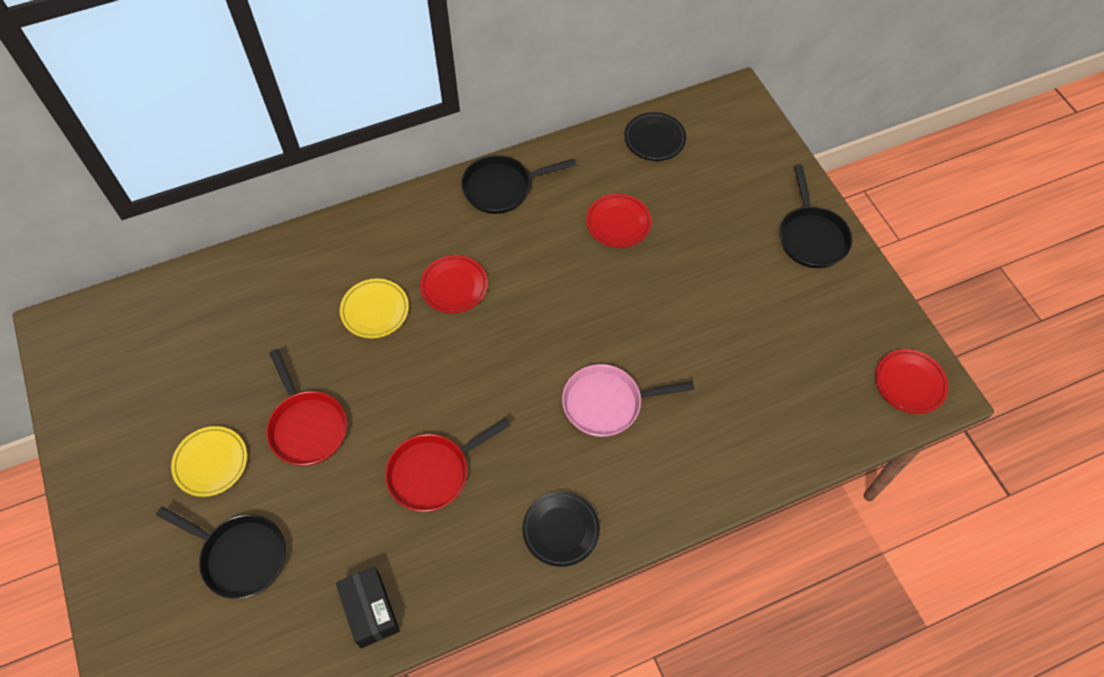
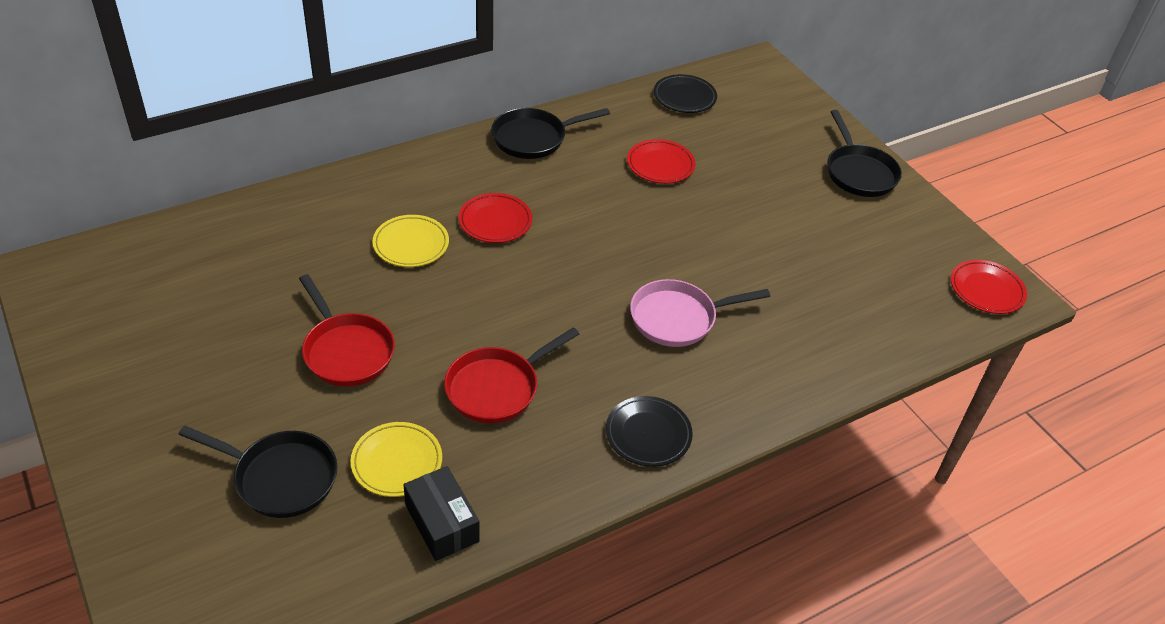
camera: 10 degrees left, 15 degrees down
(211, 463) = (237, 389): yellow plate -> yellow plate (397, 462)

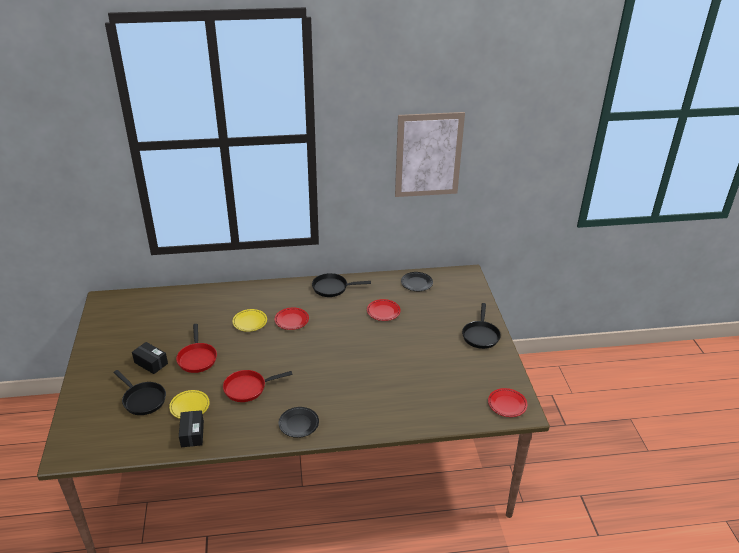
camera: 25 degrees right, 10 degrees down
(246, 388) = (151, 363): none -> black box
(678, 318) = (345, 380): pink pan -> none

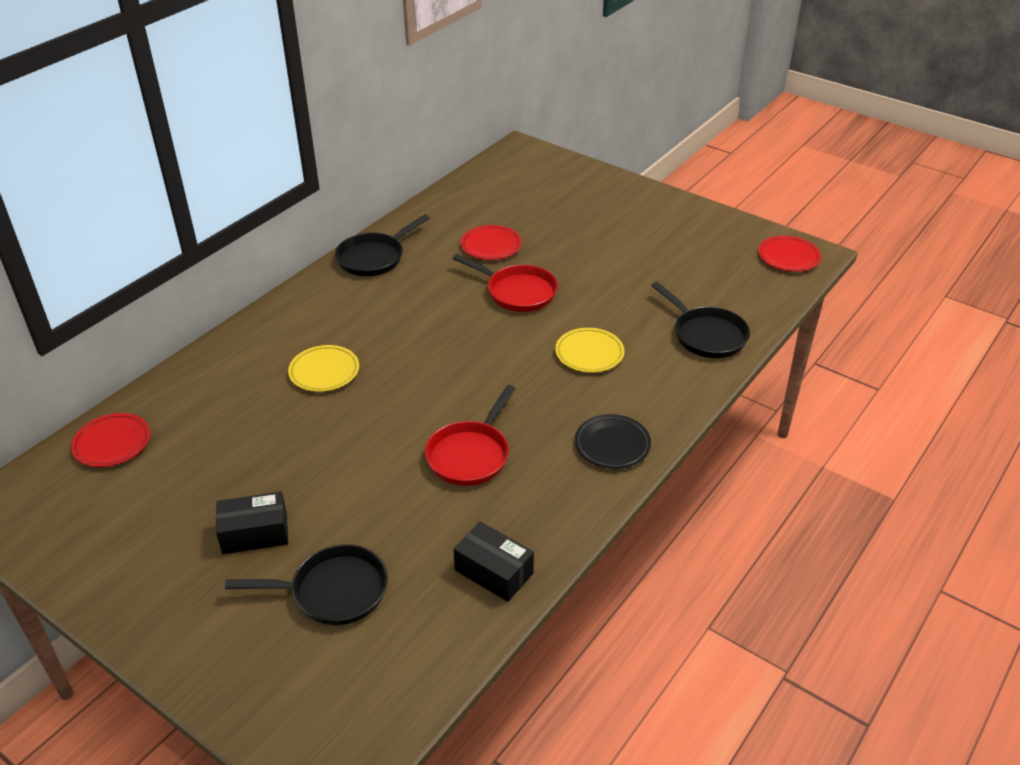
camera: 45 degrees left, 5 degrees up
(189, 406) = (425, 541): yellow plate -> yellow plate (589, 353)
(197, 358) = (324, 473): red pan -> red pan (517, 292)
(291, 320) = (384, 331): red plate -> red plate (112, 443)
(416, 283) = (477, 190): black plate -> none
(480, 335) = (645, 204): black pan -> black pan (706, 335)

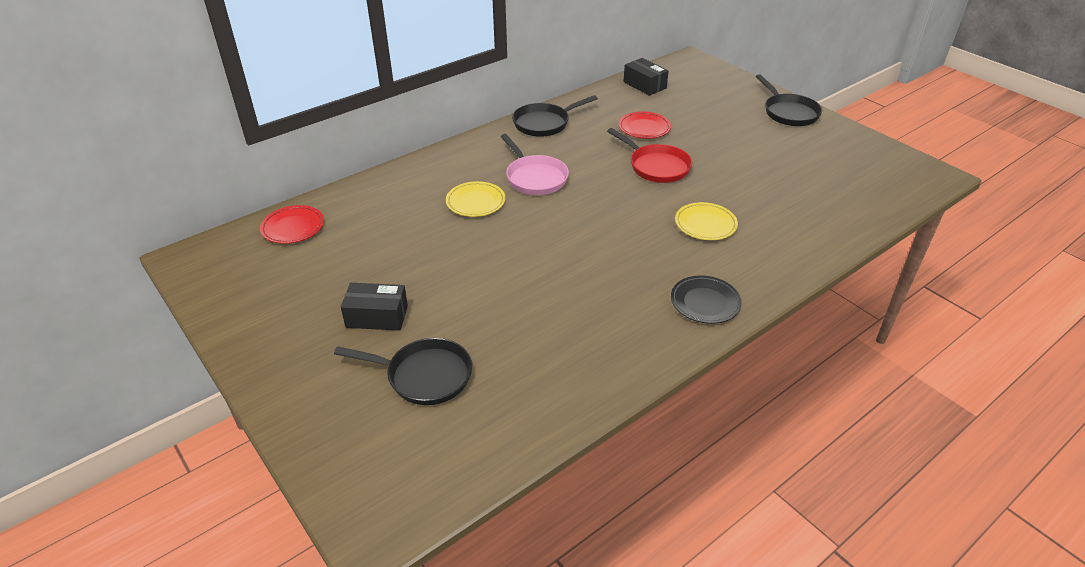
camera: 15 degrees right, 0 degrees up
(384, 329) = (535, 178): none -> pink pan
(470, 455) = (576, 288): red pan -> none
(494, 572) = (566, 388): black box -> black box (644, 85)
(706, 335) = (817, 226): black pan -> black pan (789, 113)
(788, 257) = (912, 174): red plate -> none

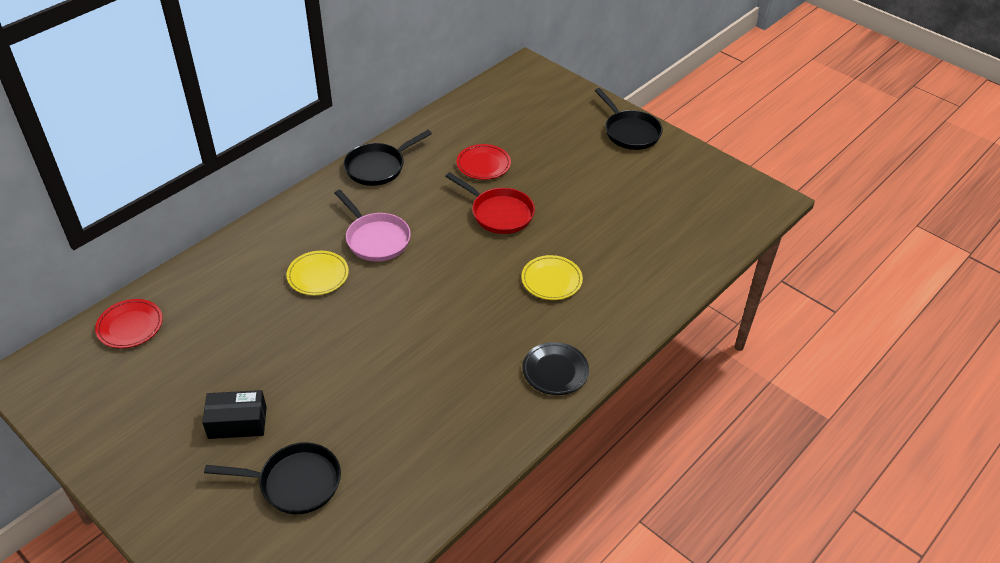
camera: 10 degrees left, 5 degrees up
(644, 85) = (480, 106): black box -> none

